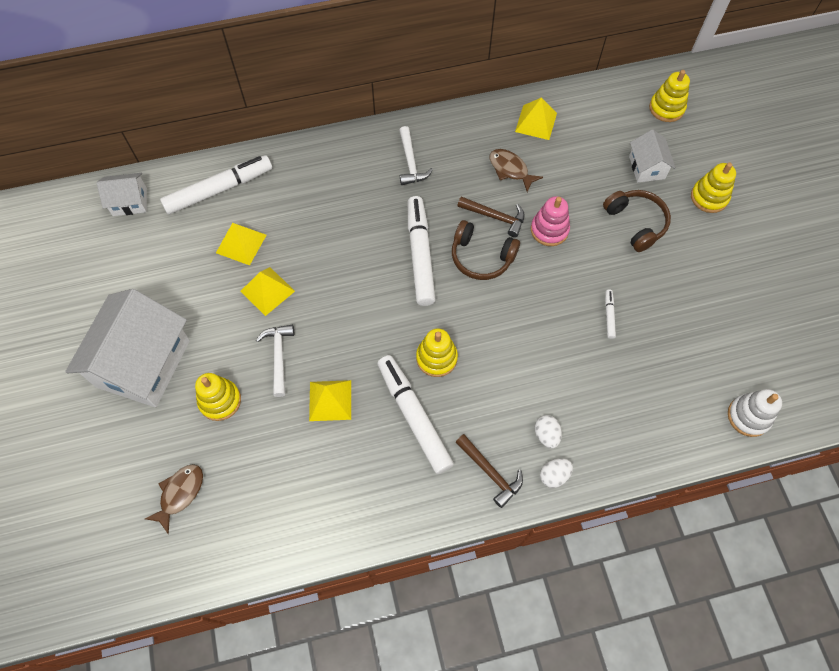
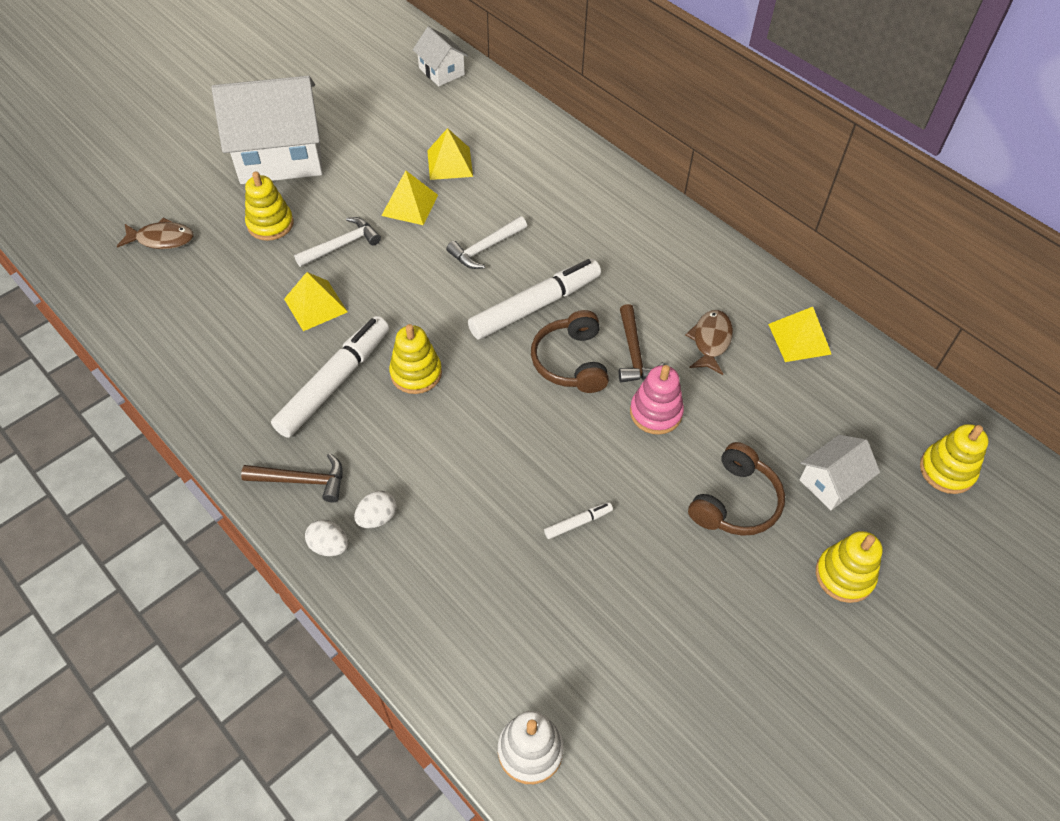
camera: 60 degrees right, 10 degrees down
(219, 189) = (499, 121): white marker -> none
(411, 162) = (647, 249): white hammer -> white hammer (485, 248)
(490, 472) = (302, 480): brown hammer -> brown hammer turned 105 degrees counterclockwise

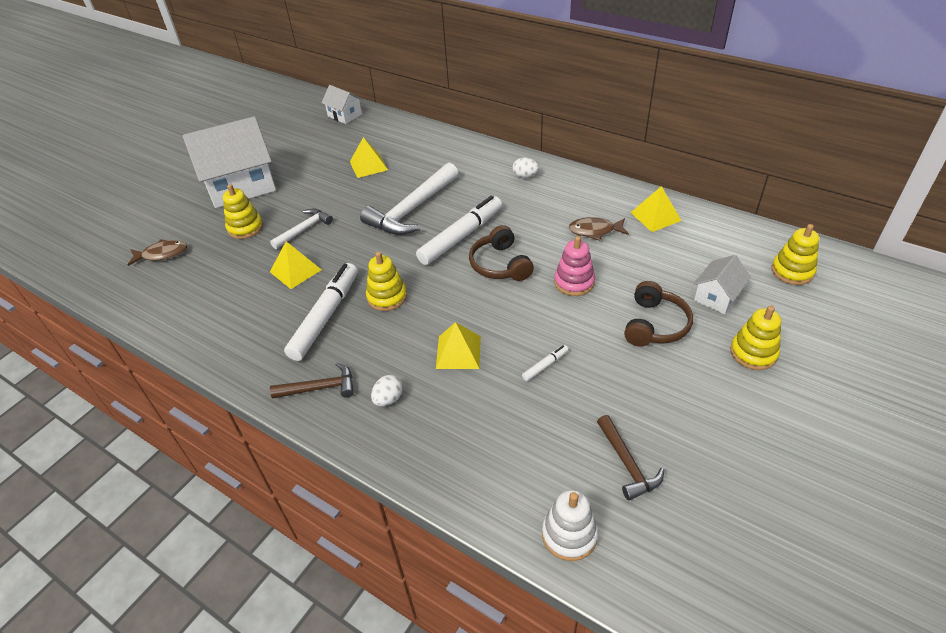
camera: 10 degrees left, 10 degrees down
(329, 546) = (356, 428): white egg -> white egg (525, 176)
(410, 205) = (347, 195): yellow pyramid -> yellow pyramid (458, 352)
(485, 248) = (412, 210): white hammer -> white hammer, size x1.82
(634, 353) = (543, 249): brown hammer -> brown hammer (627, 464)
(710, 341) = (595, 231): brown fish -> brown fish turned 90 degrees counterclockwise

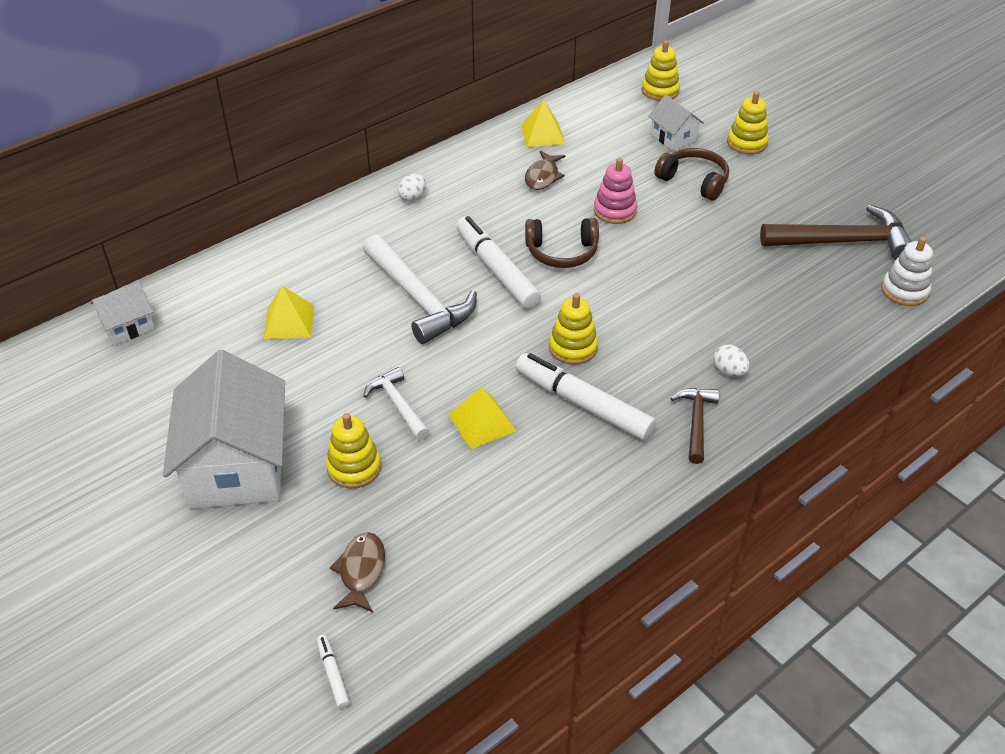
camera: 75 degrees left, 0 degrees up
(458, 352) = (681, 309): yellow pyramid -> none
(545, 365) = (720, 258): white marker -> white marker (333, 674)
(627, 464) = (843, 242): brown hammer -> brown hammer, size x1.82

